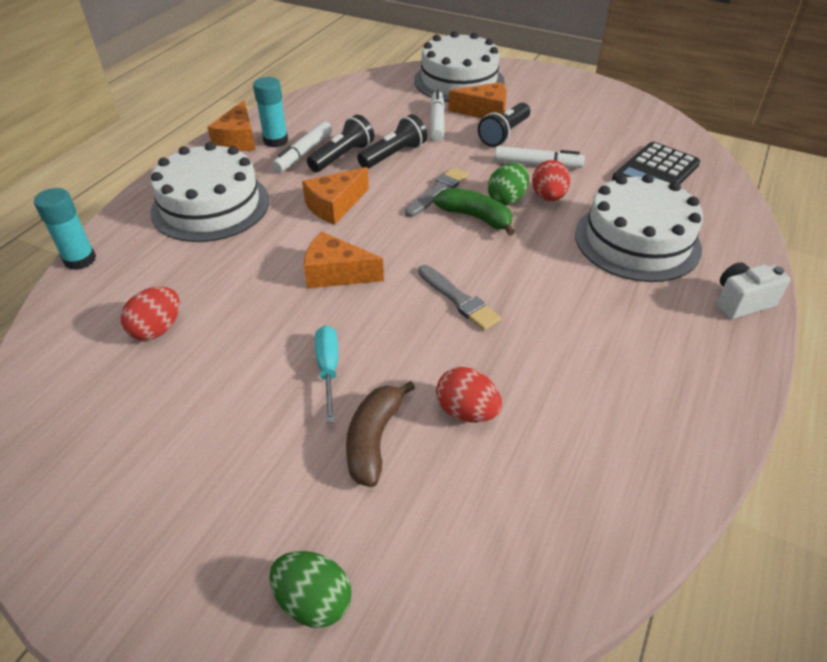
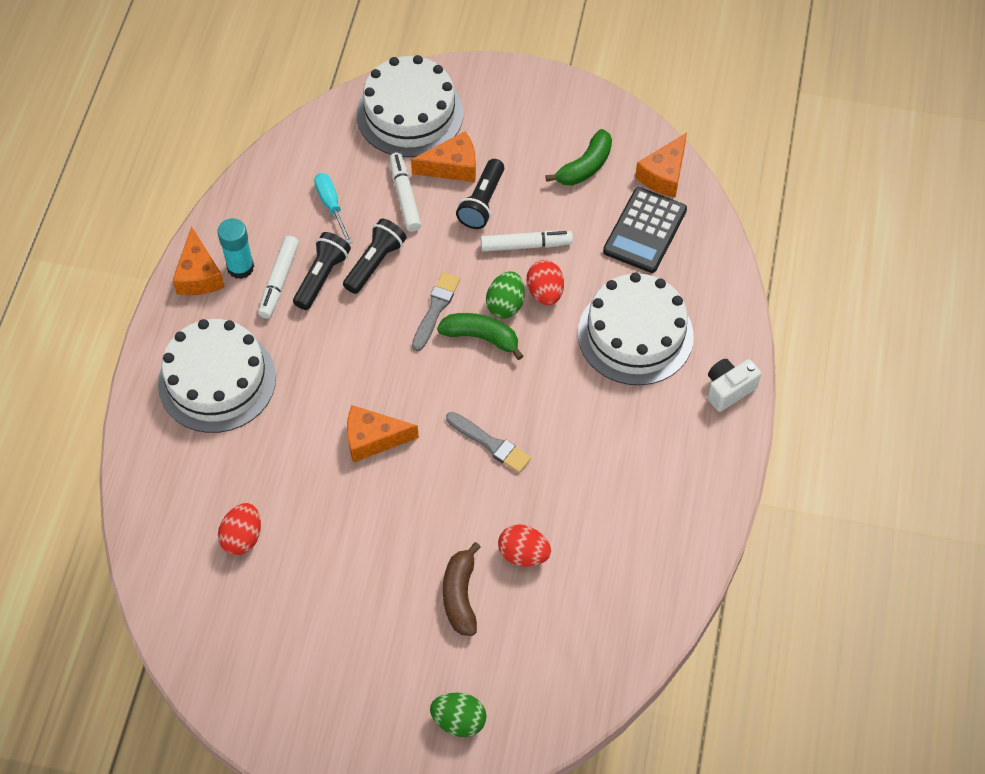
camera: 15 degrees left, 15 degrees up
(80, 260) = (128, 479): turquoise glue stick -> none
(328, 370) = (403, 542): turquoise screwdriver -> turquoise screwdriver (331, 206)
(335, 206) = (340, 352): orange cheese -> orange cheese (664, 175)
(604, 127) = (585, 166): none -> green banana

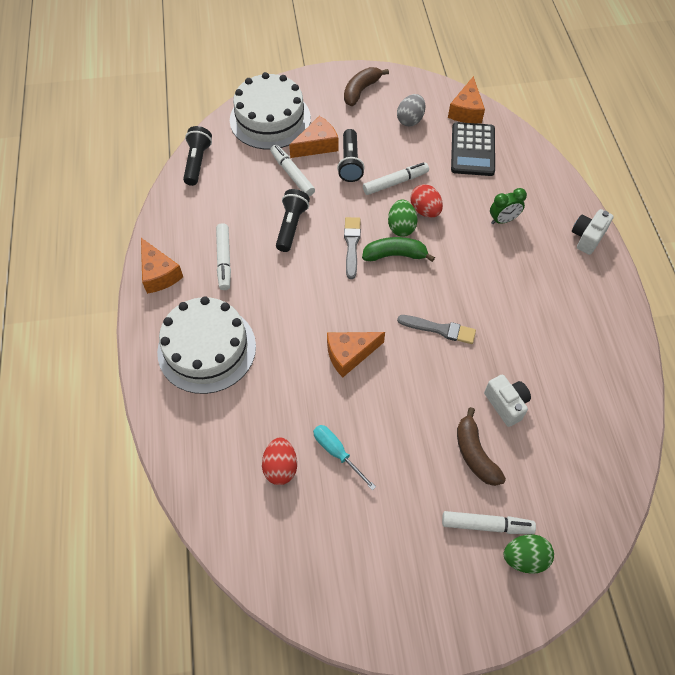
camera: 20 degrees left, 0 degrees up
(240, 267) = (189, 259): turquoise glue stick -> none
(322, 277) = (256, 248): black flashlight -> black flashlight (197, 162)
(331, 206) = (240, 196): turquoise screwdriver -> turquoise screwdriver (337, 453)
(435, 673) = (486, 525): none -> white marker
(523, 554) = (506, 404): red egg -> white camera
(541, 107) = (361, 91): none -> brown banana
(585, 166) = (410, 120): green banana -> grey egg
(635, 334) = (503, 220): white cake -> green clock

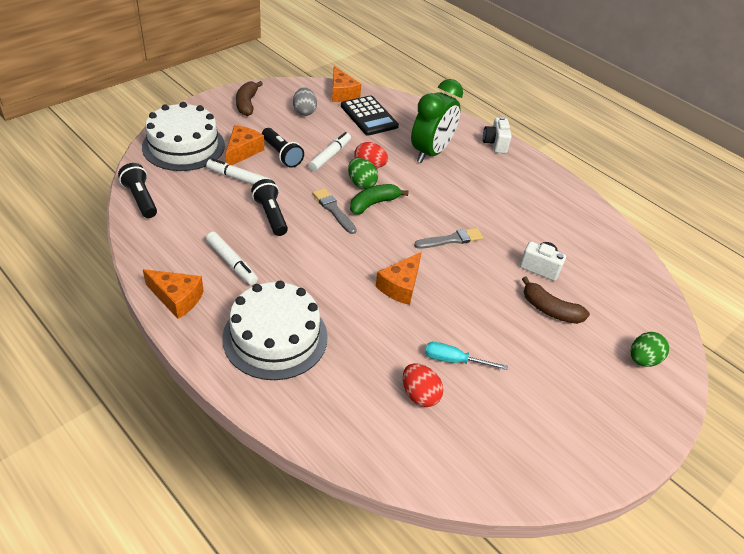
camera: 40 degrees left, 15 degrees down
(486, 525) = (600, 352): white marker -> none
(503, 220) = (430, 153): green clock -> green clock, size x2.06

